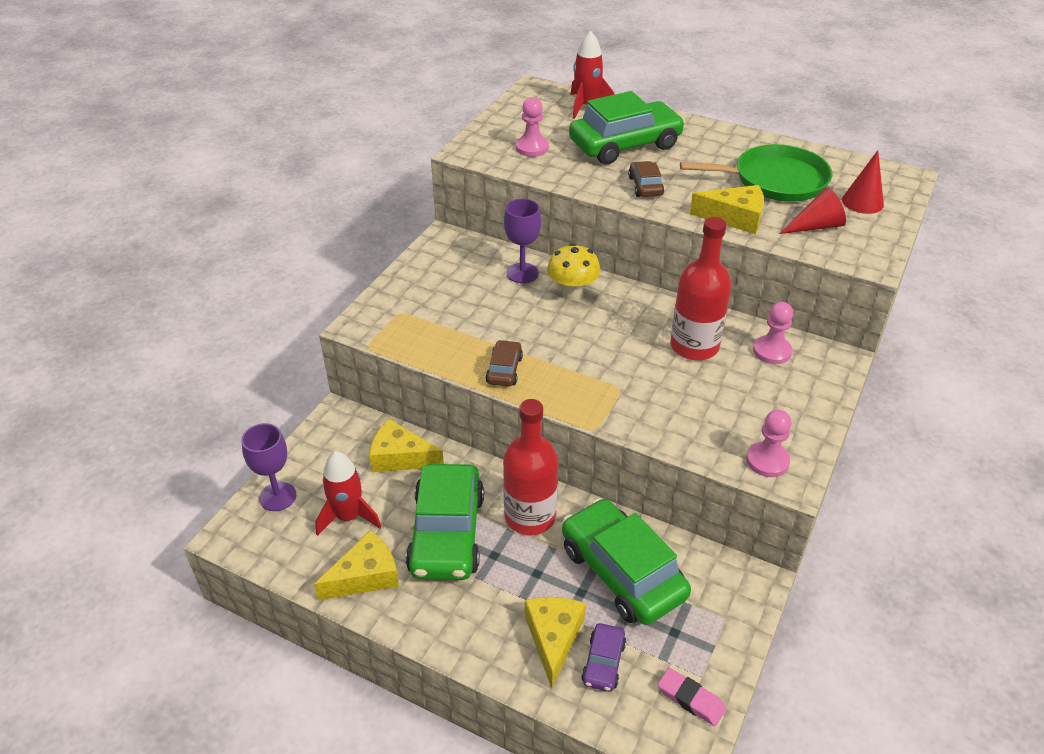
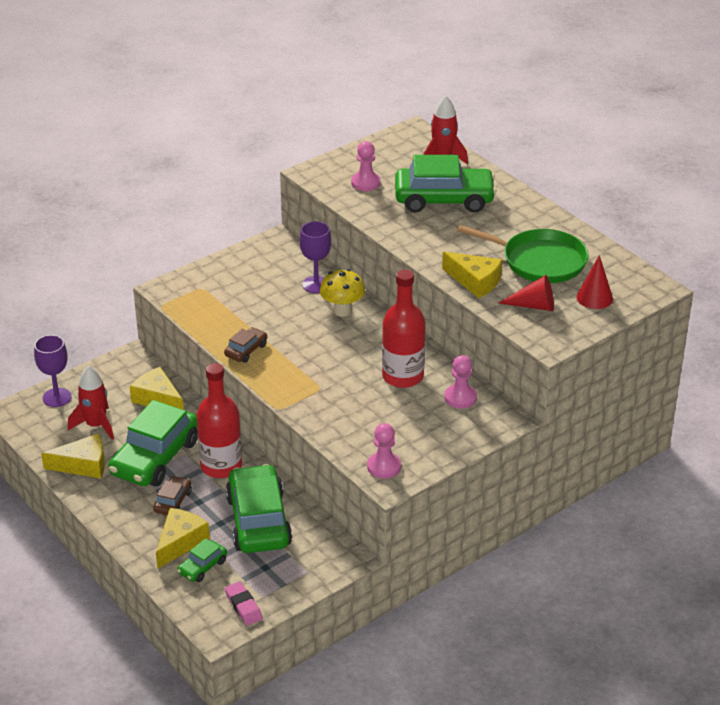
camera: 25 degrees right, 5 degrees down
(603, 662) = (202, 567): purple car -> green car
(645, 186) = (428, 238): brown car -> brown car (173, 501)

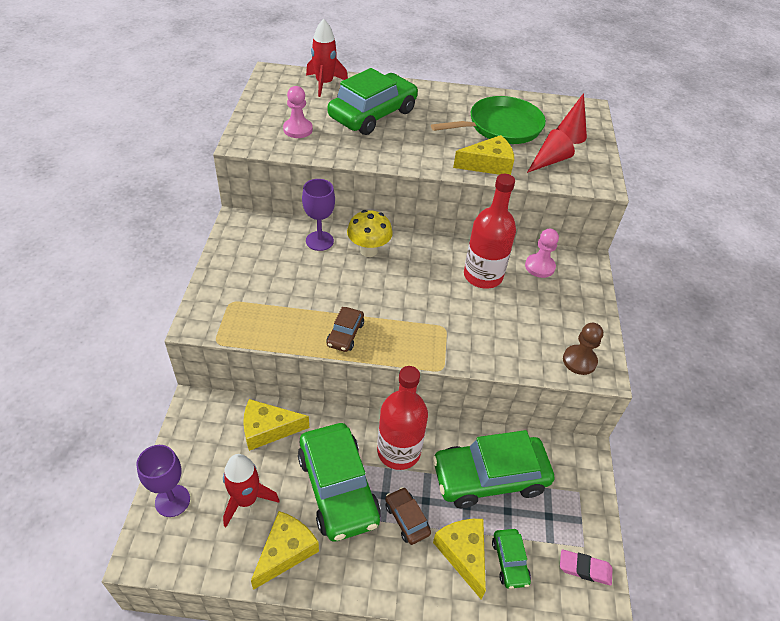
camera: 50 degrees left, 10 degrees up
(246, 350) = (345, 334): brown car -> brown car turned 150 degrees counterclockwise
(258, 521) = (489, 477): green car -> green car turned 45 degrees counterclockwise
(384, 467) = (579, 361): pink pawn -> brown pawn

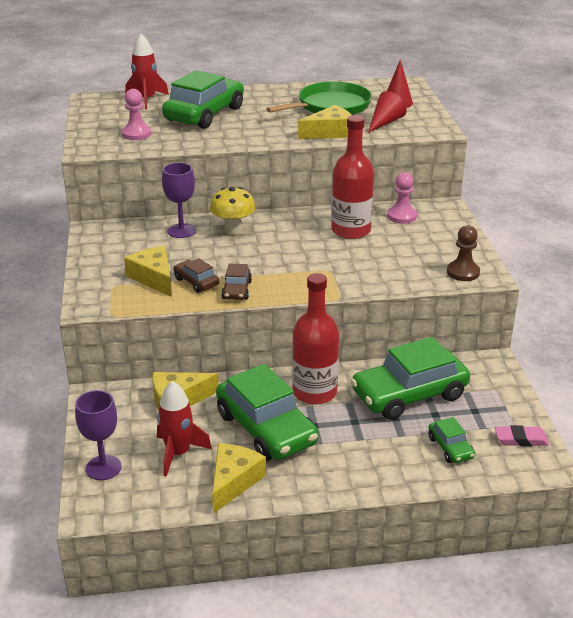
camera: 10 degrees left, 15 degrees down
(407, 519) = (342, 437): brown car -> brown car (196, 282)
(463, 554) = (405, 451): yellow cheese -> yellow cheese (154, 278)

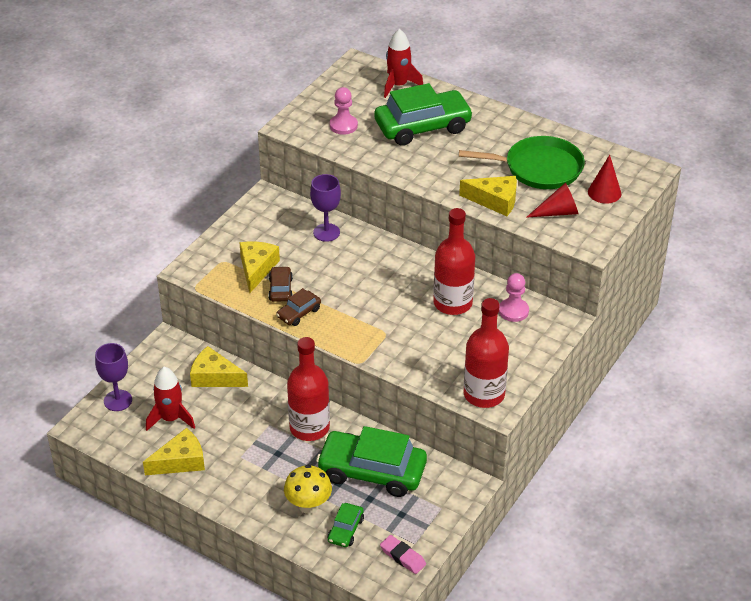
camera: 40 degrees right, 10 degrees up
(233, 230) = (364, 252): yellow mushroom -> yellow mushroom (308, 506)
(266, 429) = (244, 436): green car -> none
(463, 272) = (484, 394): brown pawn -> red bottle

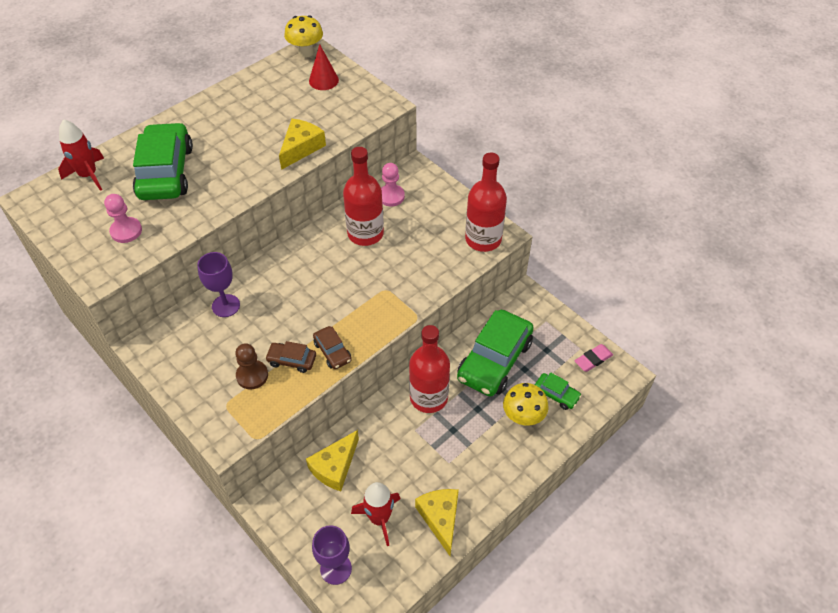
camera: 75 degrees left, 10 degrees up
(256, 269) = (252, 375): yellow cheese -> brown pawn
(539, 168) = (271, 110): green pan -> none
(558, 212) = (335, 113): red cone -> none
(642, 169) = (306, 52): none -> yellow mushroom

